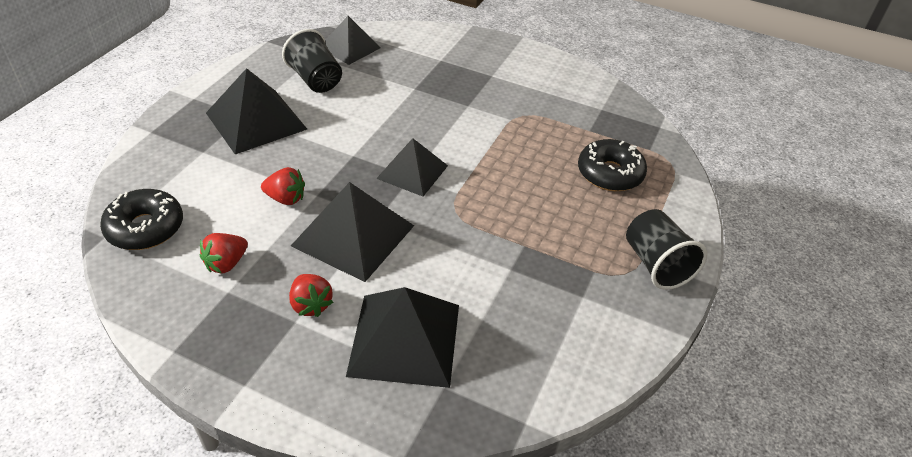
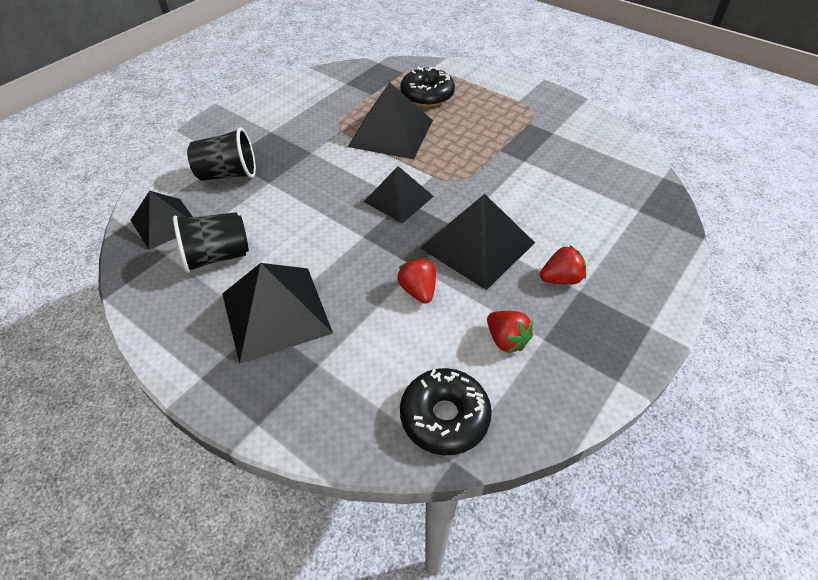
camera: 75 degrees left, 5 degrees up
(286, 198) = (418, 290): red strawberry -> red strawberry turned 45 degrees counterclockwise
(405, 339) = (596, 225): black pyramid -> black pyramid (391, 133)
(656, 264) = (524, 96): black cup -> black cup (228, 174)

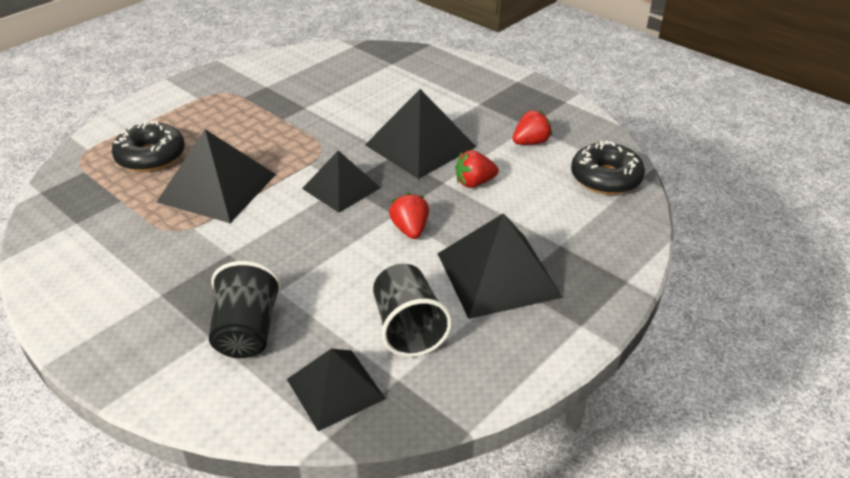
camera: 85 degrees left, 10 degrees down
(561, 279) = (466, 109): red strawberry -> red strawberry (410, 229)

